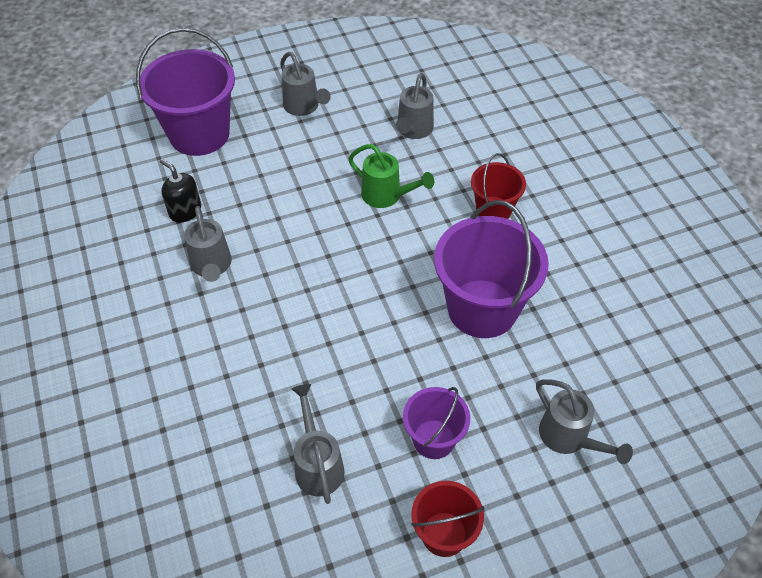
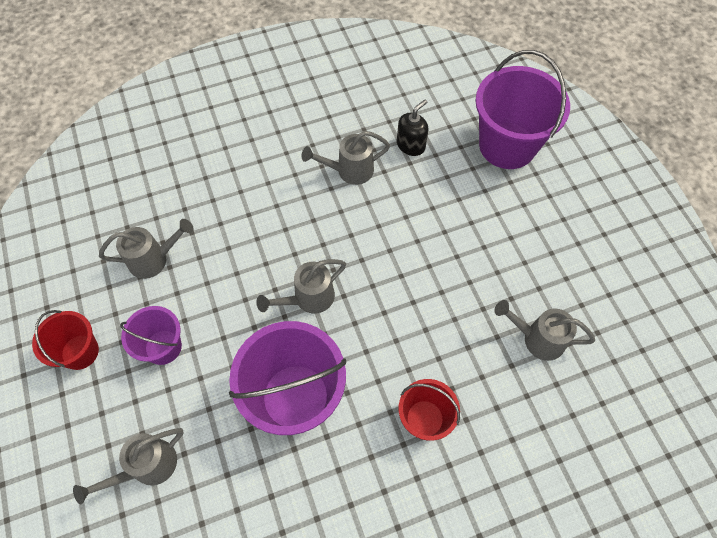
camera: 90 degrees right, 10 degrees up
(304, 107) = (558, 230): grey watering can -> grey watering can (308, 298)
(386, 196) = (438, 310): green watering can -> none

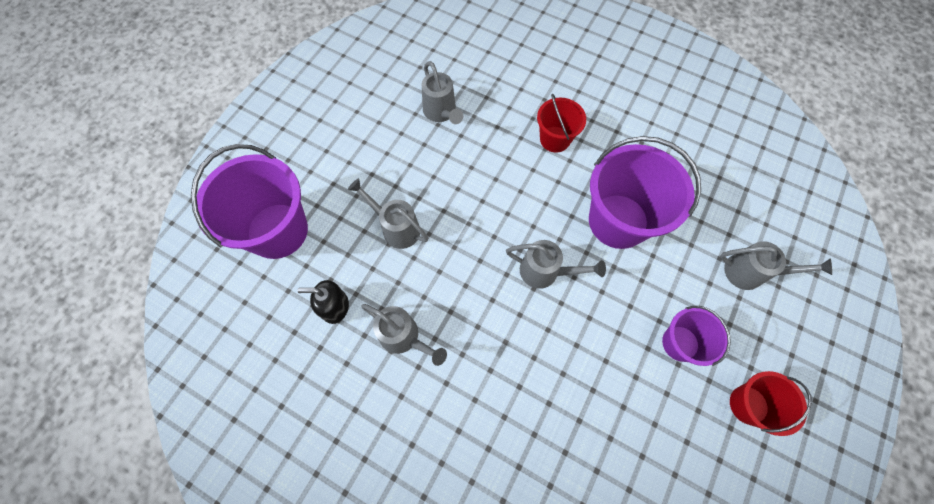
camera: 130 degrees left, 5 degrees up
(154, 259) = (631, 428): grey watering can -> grey watering can (396, 228)

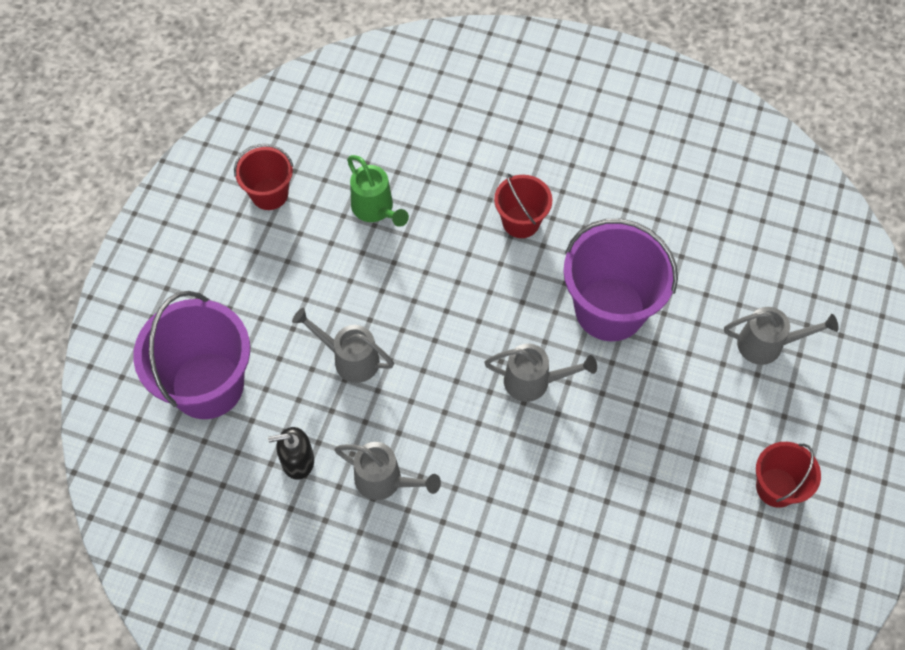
camera: 10 degrees left, 5 degrees down
(362, 89) = (269, 194): none -> red bucket
(441, 112) = (375, 209): grey watering can -> green watering can
(680, 343) = (696, 435): purple bucket -> none

